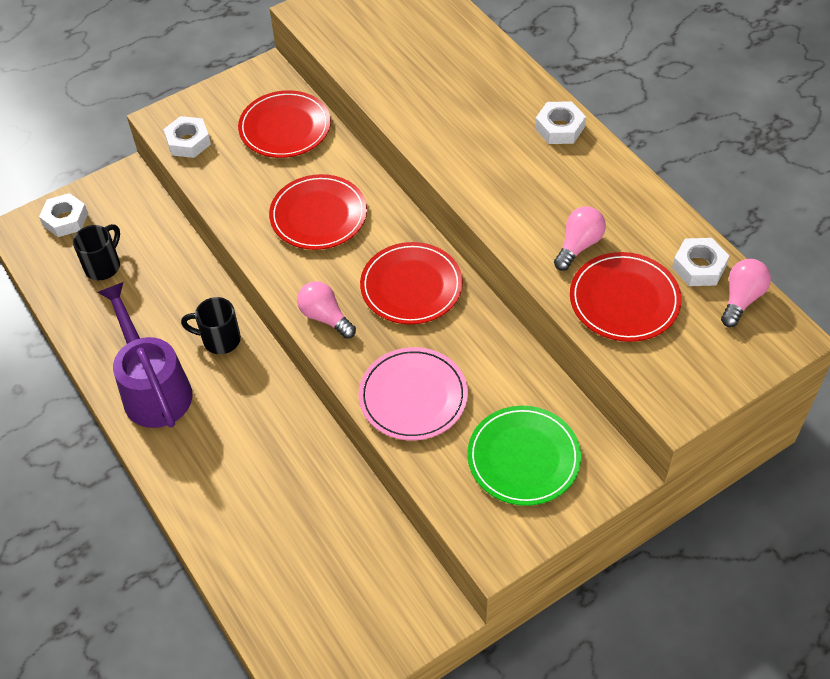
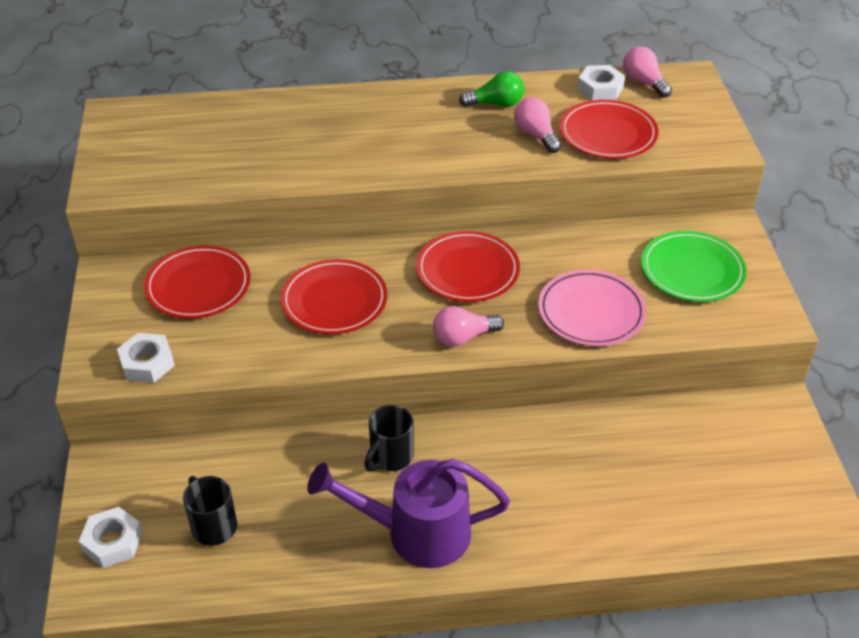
camera: 65 degrees left, 10 degrees down
(559, 128) = (400, 99): white nut -> none
(606, 197) = (496, 104): none -> green light bulb

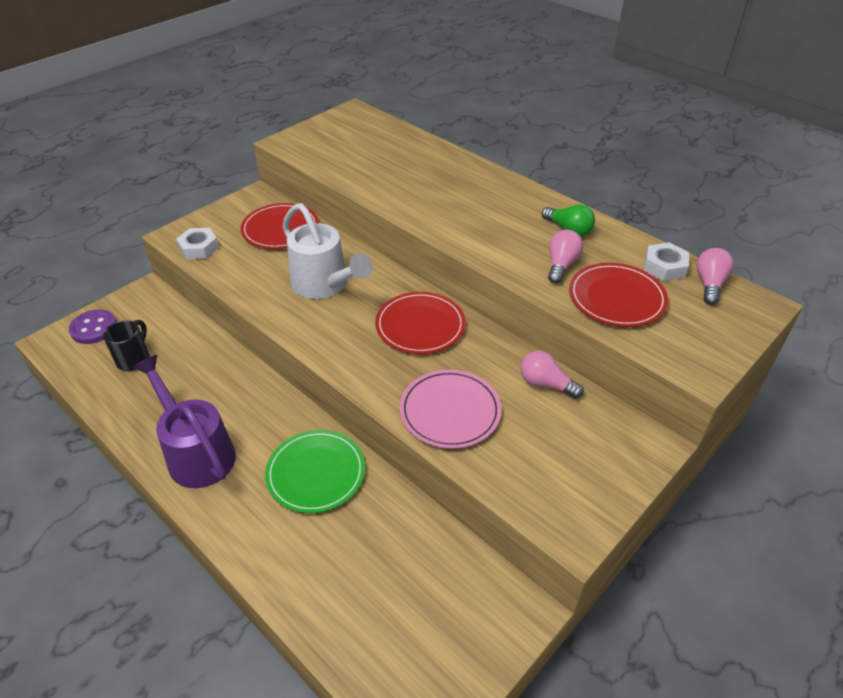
camera: 50 degrees right, 0 degrees up
(113, 542) = (94, 328): white nut -> purple button
(334, 300) = (324, 285): red plate -> white watering can
(390, 457) = (252, 402): black mug -> none
(463, 337) = (351, 360): pink light bulb -> pink light bulb (545, 384)
(692, 270) = (567, 446): green plate -> green plate (316, 473)

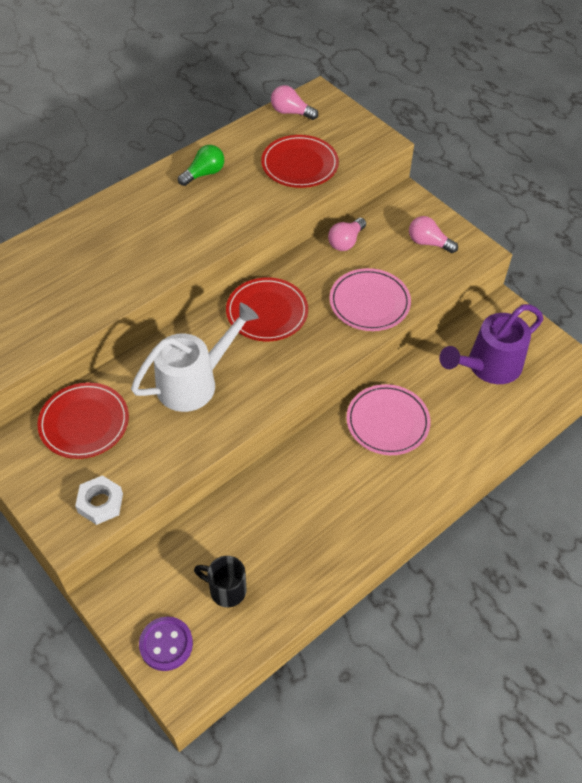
camera: 85 degrees left, 10 degrees up
(196, 452) = (359, 514): purple watering can -> purple watering can (488, 366)
(316, 473) = (387, 422): green plate -> pink plate
(561, 265) = (253, 187): pink light bulb -> pink light bulb (428, 243)
(664, 267) = (266, 130): white nut -> none

